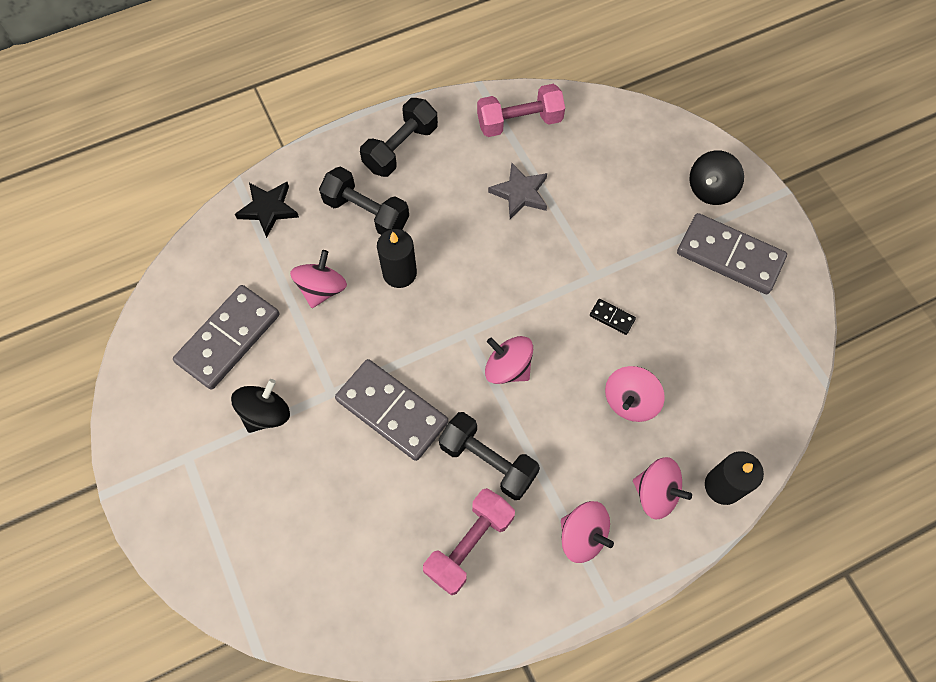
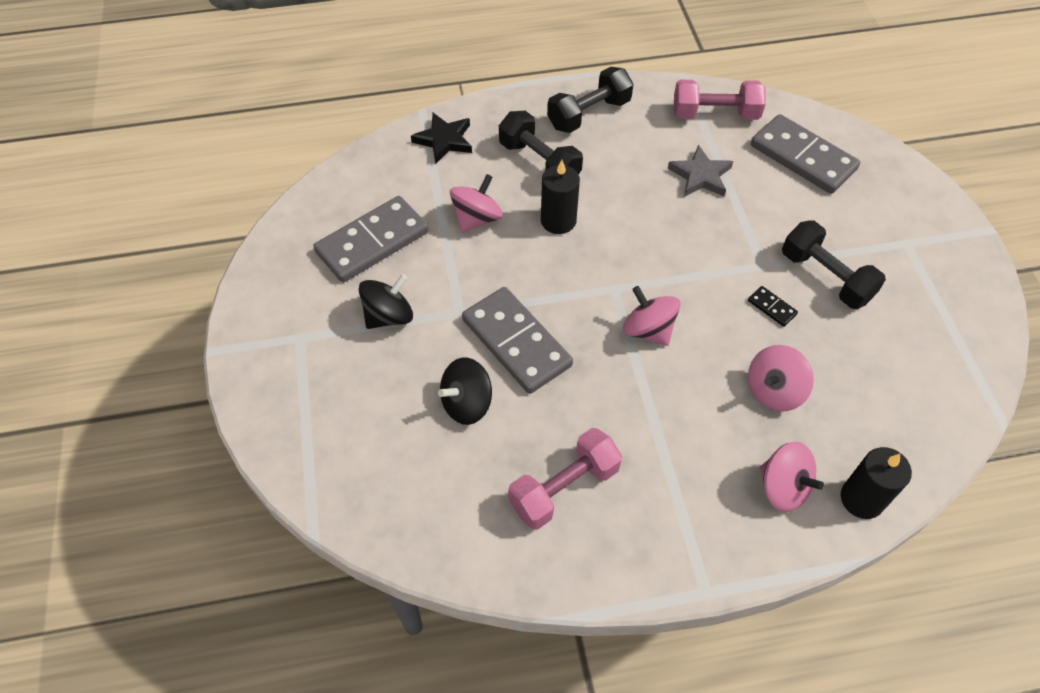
camera: 15 degrees right, 10 degrees down
(488, 461) = (604, 412): black dumbbell -> black dumbbell (825, 277)
(582, 536) = (690, 510): pink spinning top -> none
(710, 189) = (906, 212): black spinning top -> black spinning top (467, 403)
(729, 256) = (915, 277): grey domino -> grey domino (803, 157)

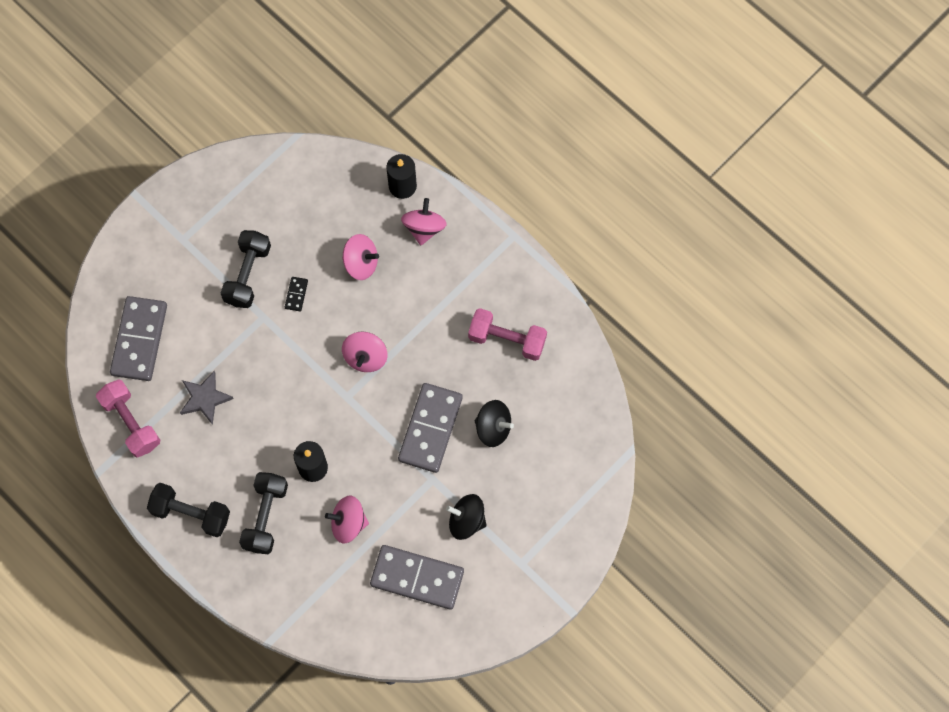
camera: 125 degrees left, 15 degrees up
(444, 140) = (289, 600): black star -> none

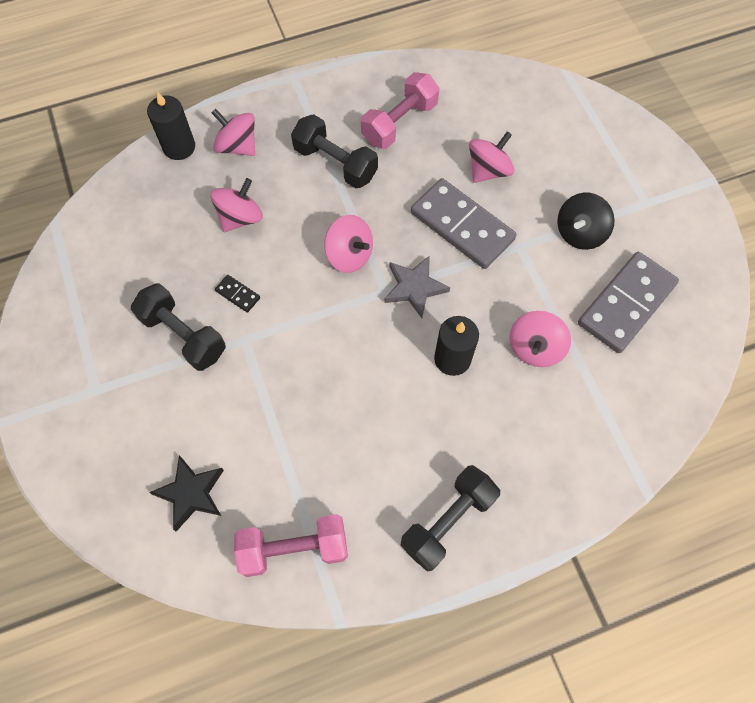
camera: 65 degrees left, 5 degrees down
(139, 340) = (191, 493): grey domino -> black star
(205, 398) = (308, 445): grey star -> grey star (414, 287)
(266, 516) = (489, 434): black dumbbell -> black dumbbell (335, 163)
(493, 428) = (488, 170): black spinning top -> pink spinning top

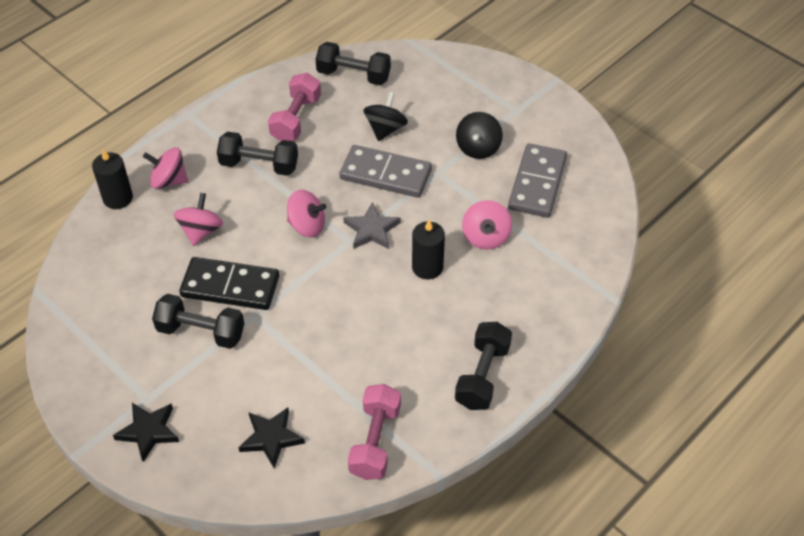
camera: 25 degrees left, 15 degrees down
(77, 428) = (148, 431): none -> black star
(238, 294) = (230, 286): black domino -> black domino, size x2.41
(294, 548) = (375, 441): pink dumbbell -> pink dumbbell turned 45 degrees counterclockwise
(485, 93) = (353, 75): none -> black dumbbell
(488, 170) = (385, 129): pink spinning top -> black spinning top

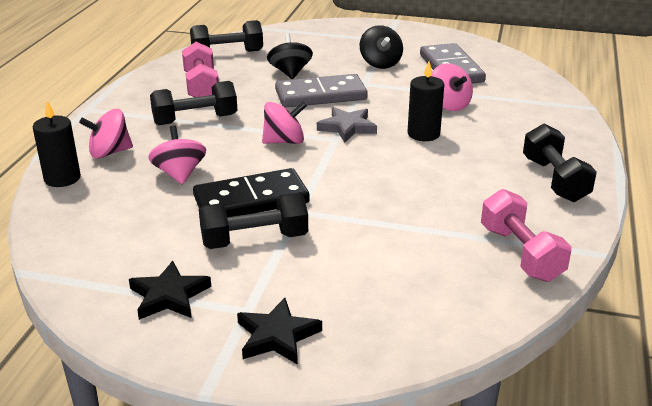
camera: 30 degrees left, 20 degrees down
(271, 438) = (418, 289): black star -> black star (169, 296)

